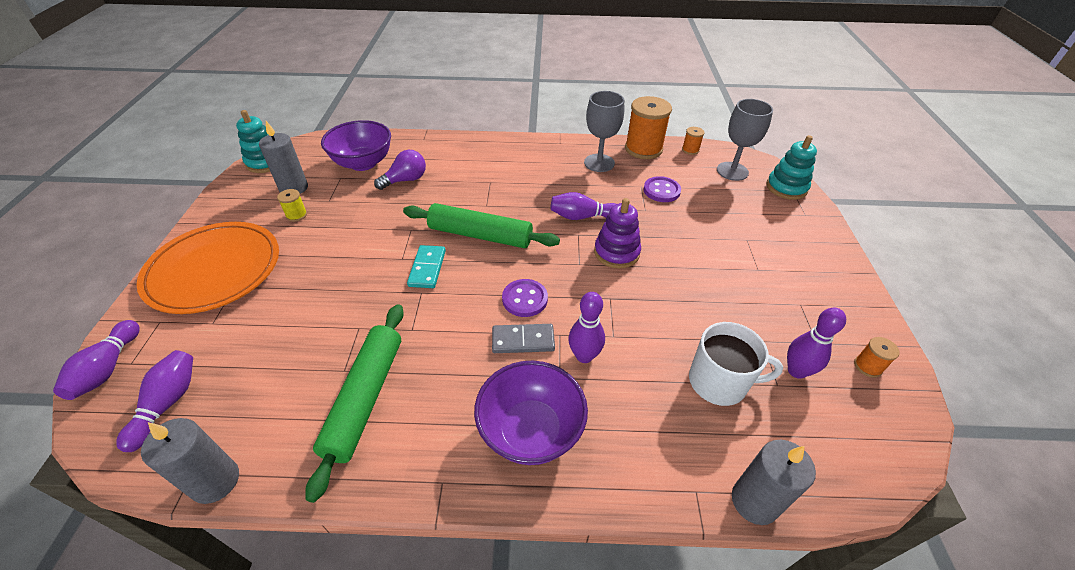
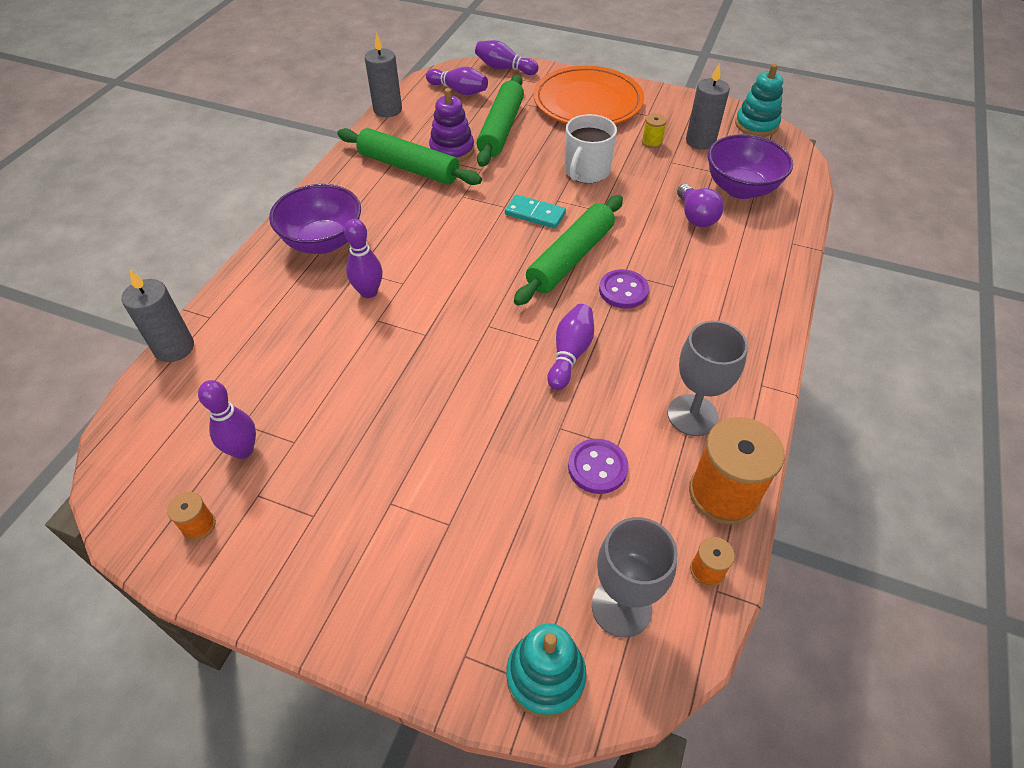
camera: 110 degrees right, 5 degrees up
(272, 331) = (501, 129): none -> green rolling pin
(523, 340) = (410, 257): grey domino -> none
(525, 299) = (459, 270): purple button -> purple button (623, 290)
(616, 252) = (490, 364): purple stacking toy -> purple stacking toy (452, 150)
(719, 382) = (278, 377): white mug -> white mug (586, 171)

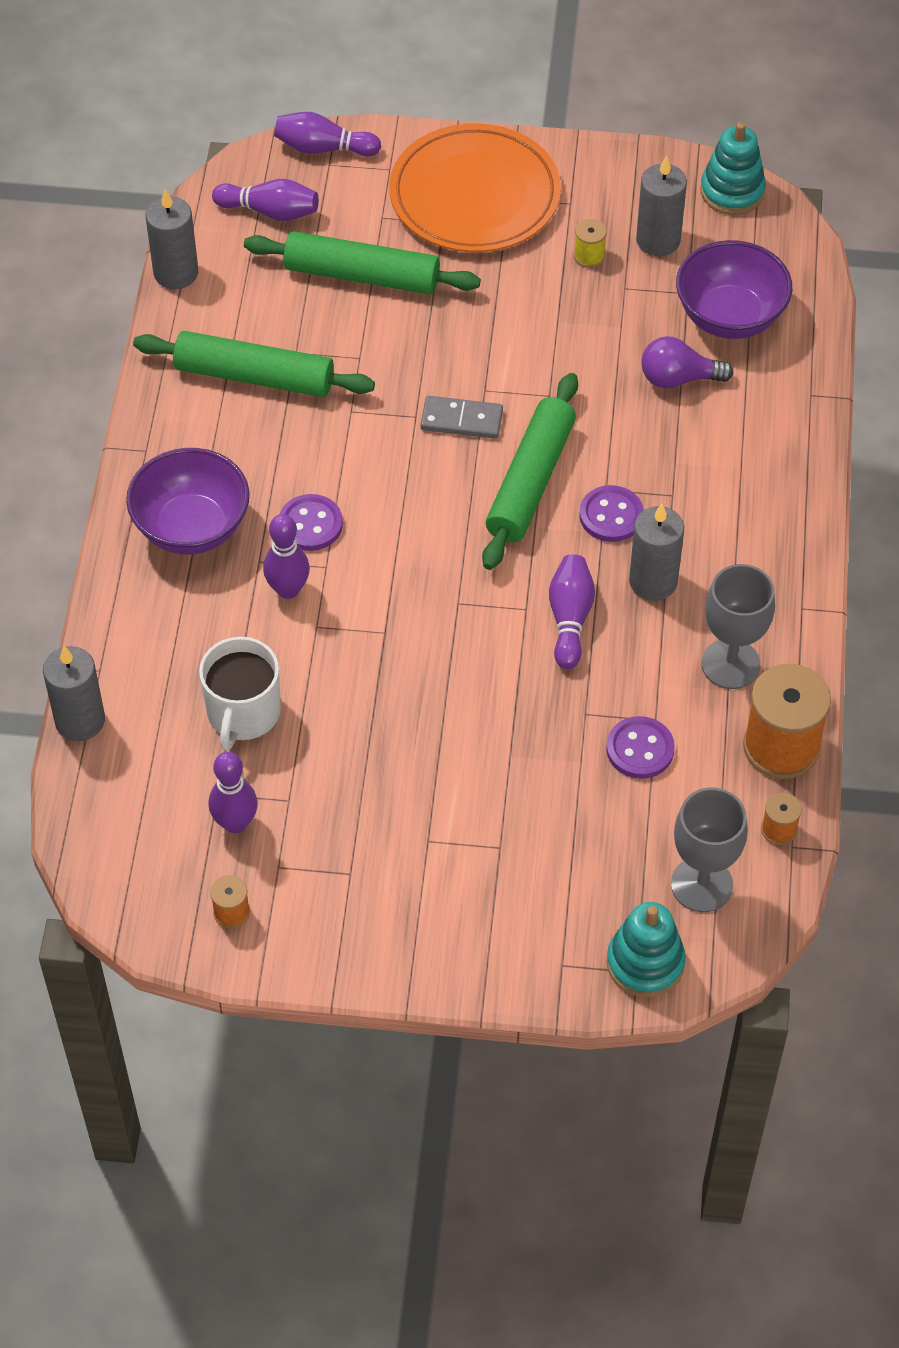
camera: 15 degrees left, 5 degrees up
(404, 255) = (310, 524): none -> purple button
(452, 150) = (304, 331): purple stacking toy -> none
(501, 129) = (362, 276): green rolling pin -> green rolling pin turned 75 degrees counterclockwise
(535, 214) = (461, 420): turquoise domino -> grey domino
(586, 171) = (510, 330): white mug -> white mug (243, 713)
(643, 341) = (653, 581): none -> grey candle
(696, 217) = (678, 378): purple light bulb -> purple light bulb turned 120 degrees clockwise

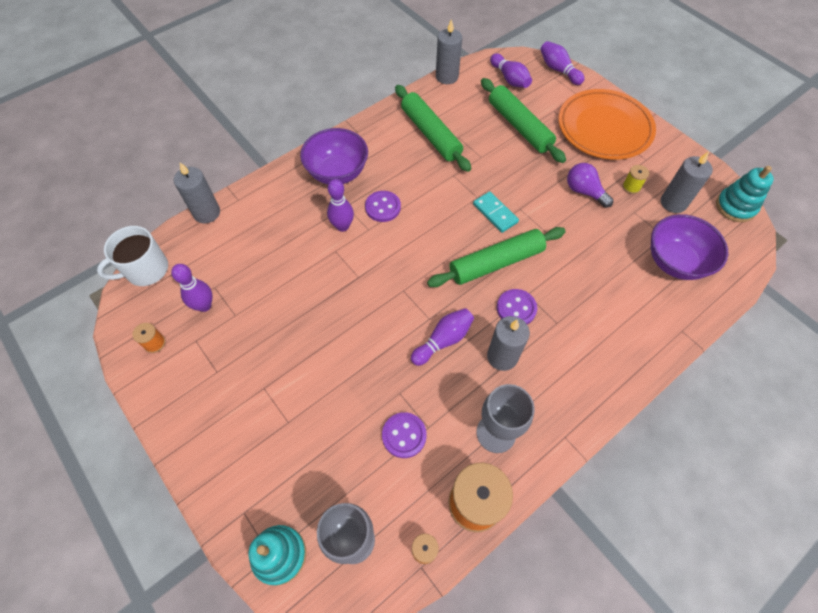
camera: 45 degrees right, 5 degrees up
(243, 713) = (264, 262): white mug -> white mug (146, 270)
(461, 420) = (495, 213): grey domino -> turquoise domino
(678, 378) = (618, 271): purple light bulb -> purple light bulb (584, 191)

